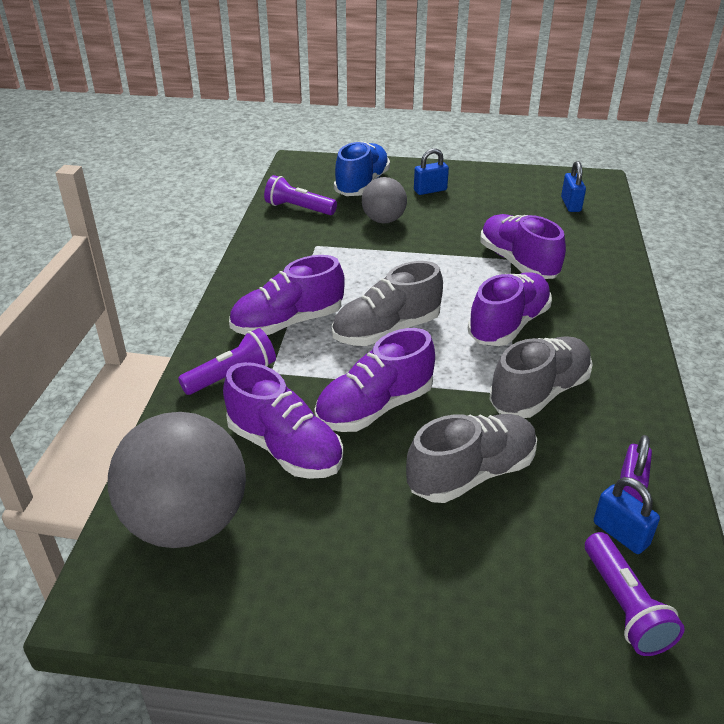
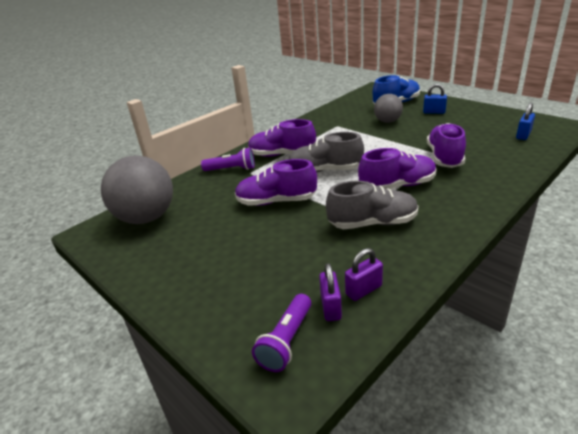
camera: 40 degrees right, 5 degrees down
(285, 448) = (216, 204): purple shoe -> none
(298, 208) = (348, 108): purple flashlight -> none
(471, 473) = (286, 246): grey shoe -> none
(620, 534) = (331, 307): blue padlock -> purple padlock

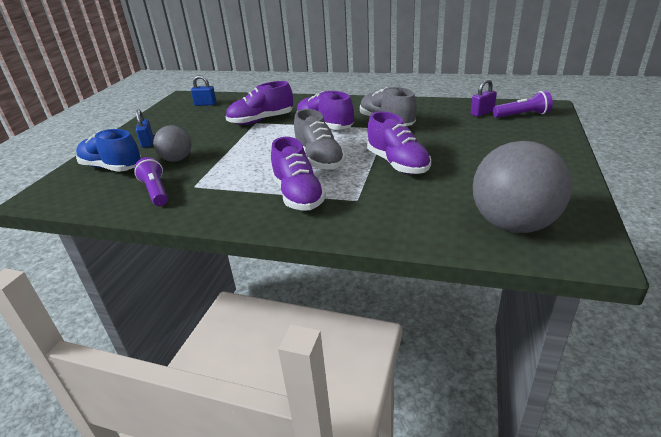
camera: 120 degrees left, 0 degrees up
(231, 169) = (359, 216): purple flashlight -> purple flashlight (156, 191)
(363, 290) = (456, 109): purple padlock -> none

